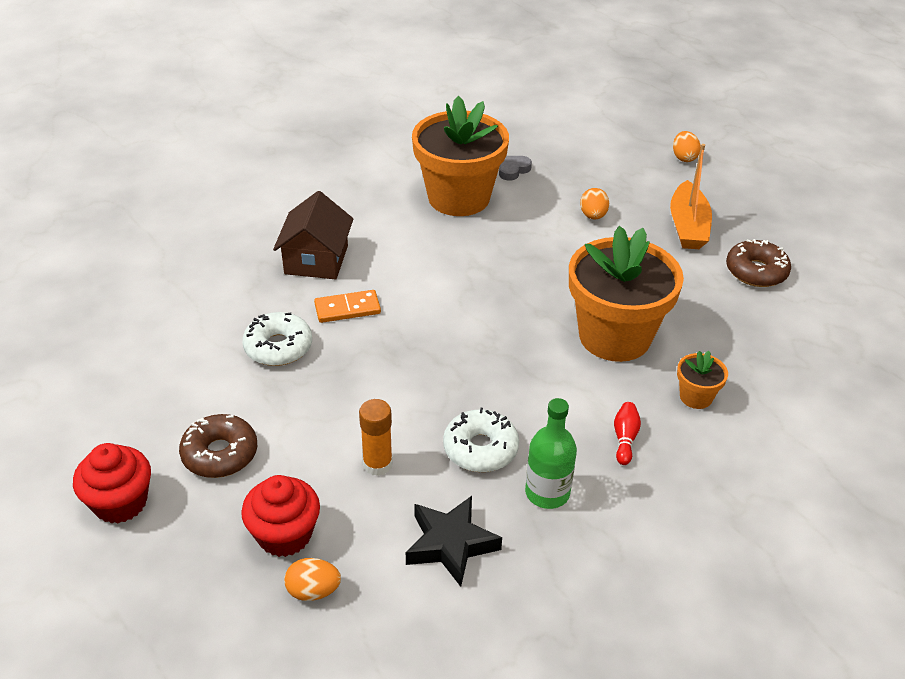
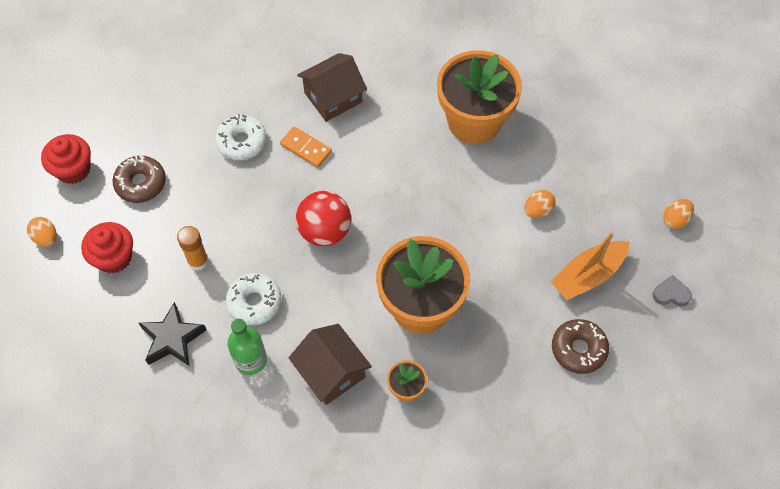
camera: 50 degrees right, 20 degrees up
(313, 591) = (90, 299): orange egg -> orange egg (46, 238)
(458, 350) = (325, 231): none -> red ball
(513, 170) = (539, 128): grey heart -> grey heart (671, 294)
(625, 438) = (331, 372): red bowling pin -> brown house

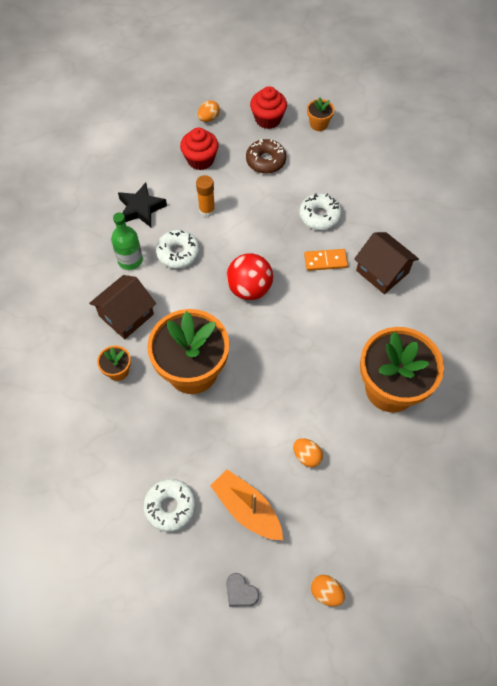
camera: 80 degrees right, 0 degrees up
(102, 116) = (318, 124): none -> orange flower pot
(306, 148) = (325, 261): orange domino -> orange domino turned 60 degrees clockwise
(578, 349) = (170, 507): brown donut -> white donut
(671, 294) = (240, 592): grey heart -> grey heart turned 135 degrees clockwise

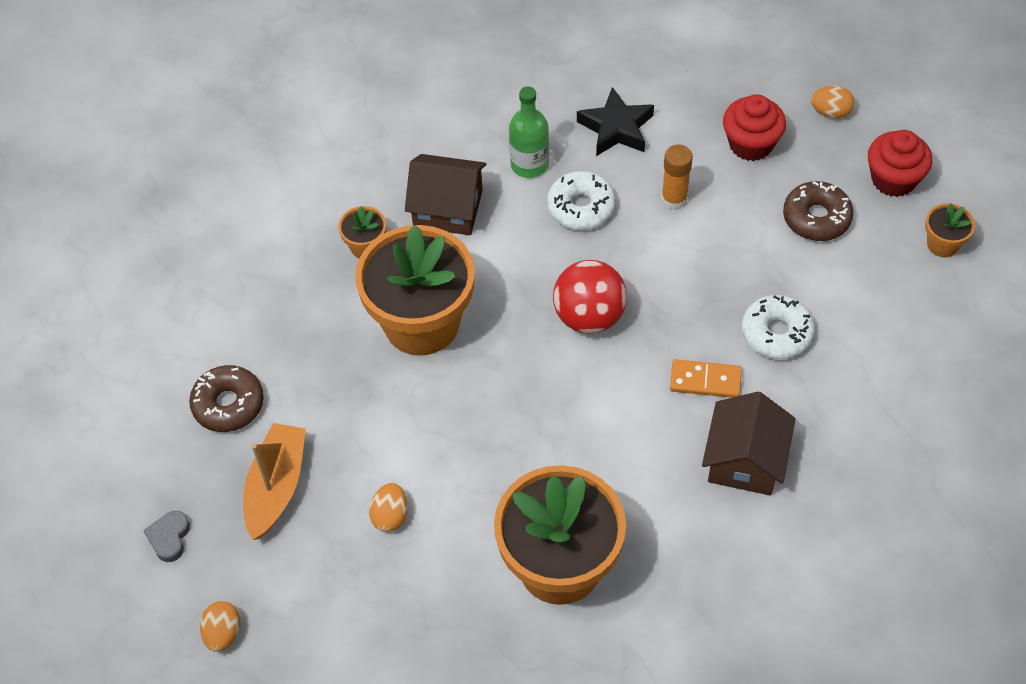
camera: 60 degrees right, 5 degrees down
(170, 507) = (228, 404): white donut -> brown donut
(325, 261) = (705, 381): orange domino -> orange domino turned 45 degrees counterclockwise

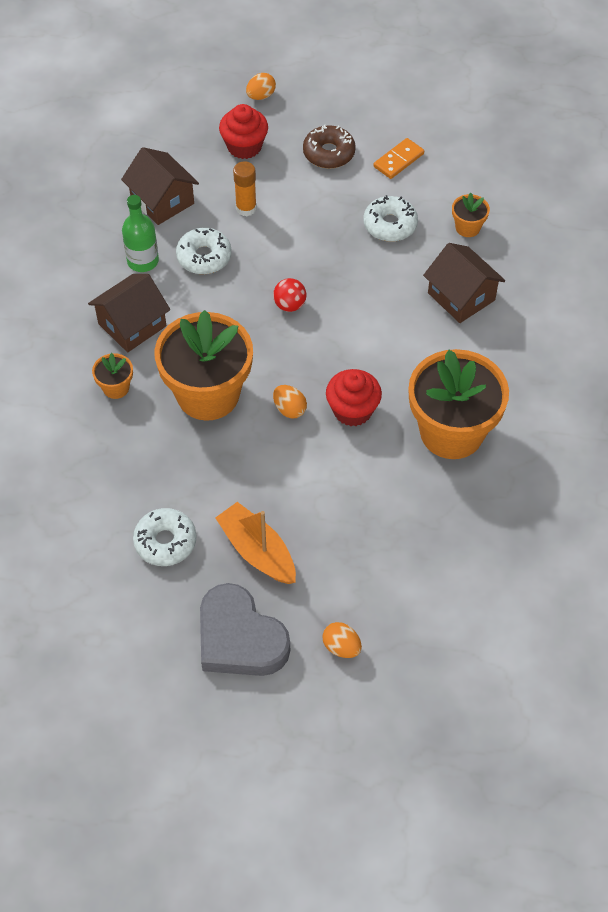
camera: 55 degrees left, 0 degrees up
(169, 538) = (239, 638): grey heart -> grey heart, size x2.38
(228, 404) = (165, 542): brown donut -> white donut
(390, 516) = (337, 499): orange egg -> orange egg (289, 409)
(589, 316) = (289, 305): red ball -> red ball, size x0.57
(616, 128) = (162, 201): black star -> brown house
(705, 381) = (390, 279): orange domino -> orange domino (398, 160)
(893, 179) = (338, 102): red cupcake -> red cupcake (352, 410)
(943, 244) = (403, 112): orange flower pot -> orange flower pot (467, 227)

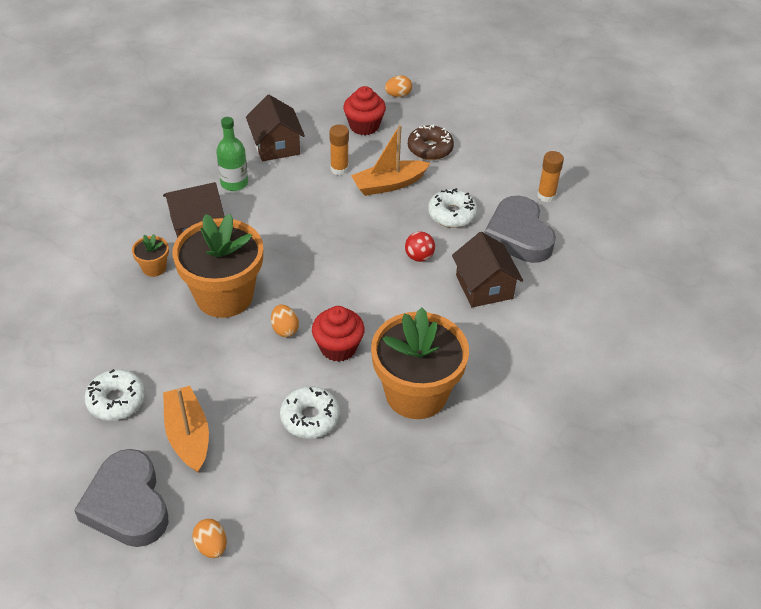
camera: 20 degrees right, 10 degrees down
(204, 257) = (284, 194): white donut -> white donut (310, 418)
(289, 305) = (332, 249): red ball -> red ball (419, 257)
(308, 210) = (389, 184): none -> orange boat
(398, 160) = (485, 169): orange domino -> none
(467, 227) = (518, 235): orange flower pot -> grey heart
(474, 172) = (546, 196): none -> orange glue stick

